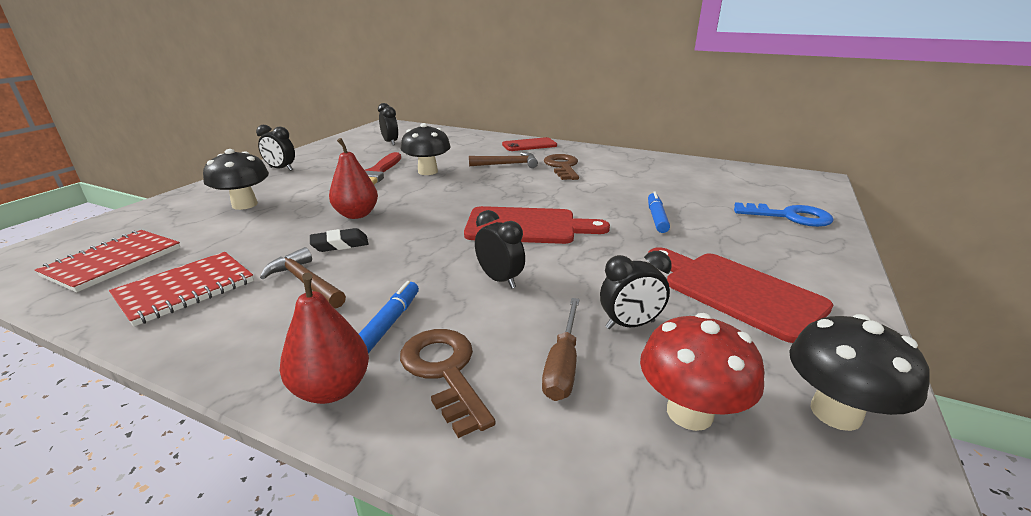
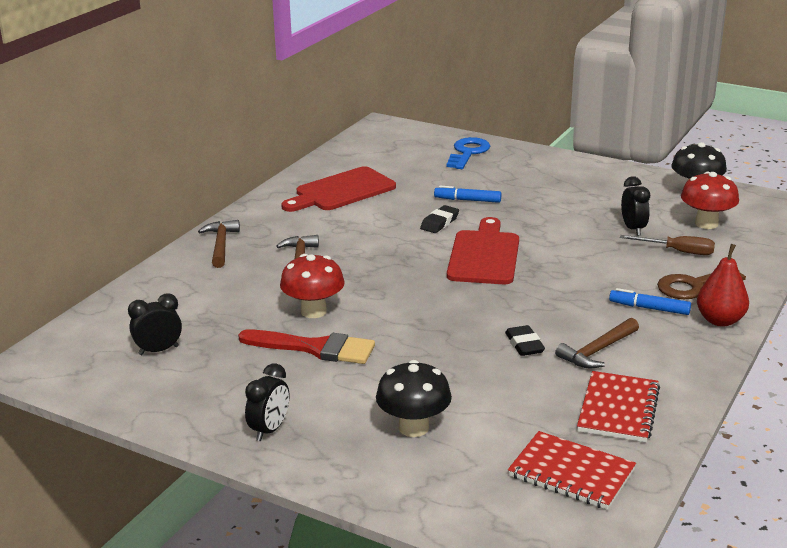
camera: 85 degrees left, 0 degrees up
(185, 290) = (618, 409): red notebook -> red notebook turned 60 degrees clockwise
(356, 214) = (451, 345): red pear -> none
(427, 171) = (313, 311): black mushroom -> red mushroom
(499, 280) = (582, 268): black clock -> none
(529, 145) = (221, 245): red phone -> brown hammer
(562, 167) = (318, 230): brown key -> none
(594, 206) = (439, 223): none -> black eraser
(736, 291) = (587, 192): red cutting board -> red cutting board (341, 191)

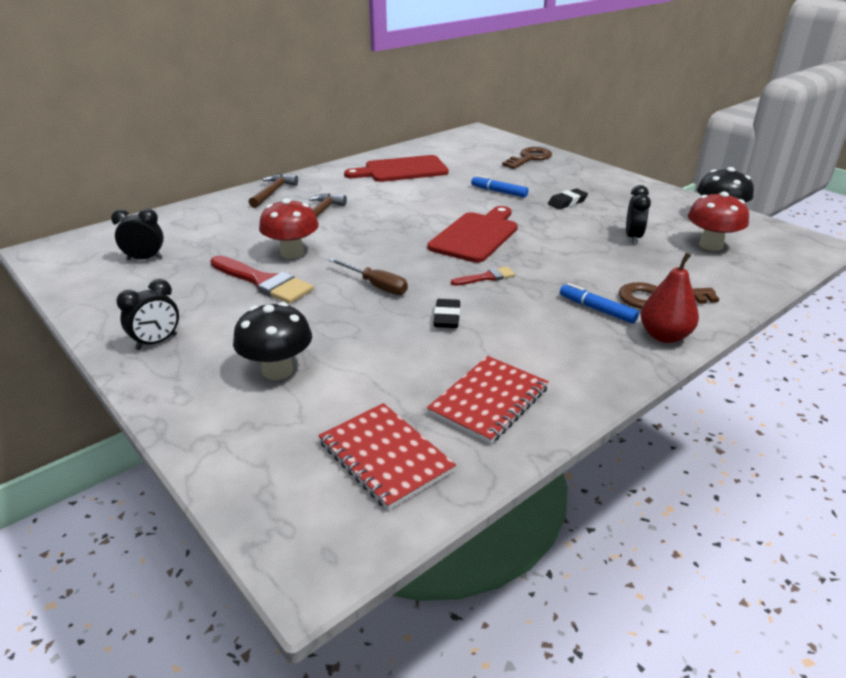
camera: 20 degrees right, 5 degrees up
(439, 223) = (460, 205): black eraser -> black eraser (567, 202)
(468, 153) = (529, 158): blue key -> brown key
(529, 297) = (486, 277): none -> red brush
(597, 351) = (513, 338): brown hammer -> none
(678, 251) = (664, 264): brown screwdriver -> brown screwdriver (376, 286)

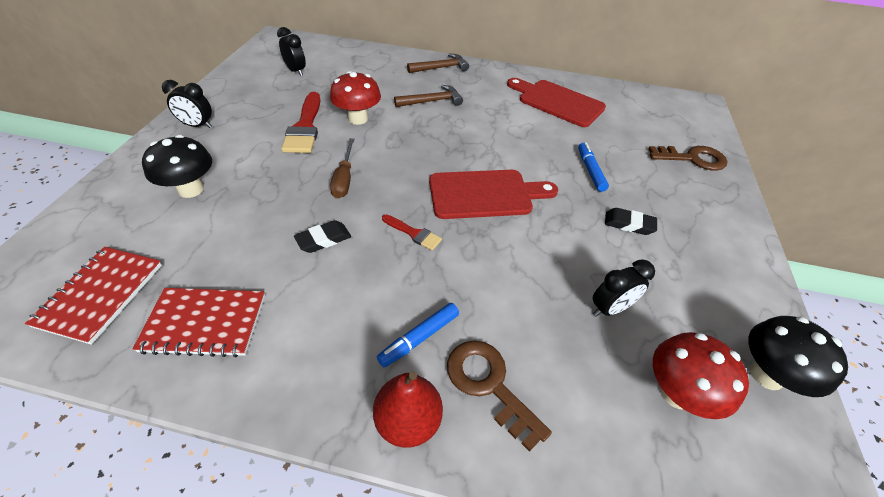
camera: 50 degrees right, 15 degrees up
(597, 309) = (419, 338): blue marker -> blue marker turned 135 degrees counterclockwise

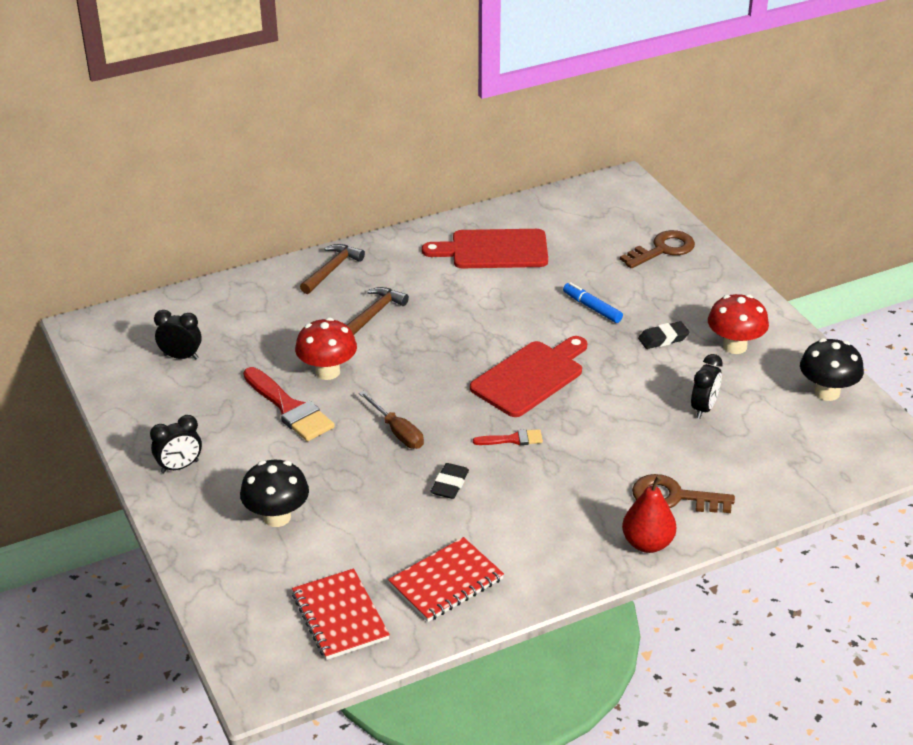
camera: 35 degrees left, 10 degrees down
(419, 338) = (601, 500): blue marker -> none
(676, 393) = (784, 434): red mushroom -> red mushroom (734, 346)

